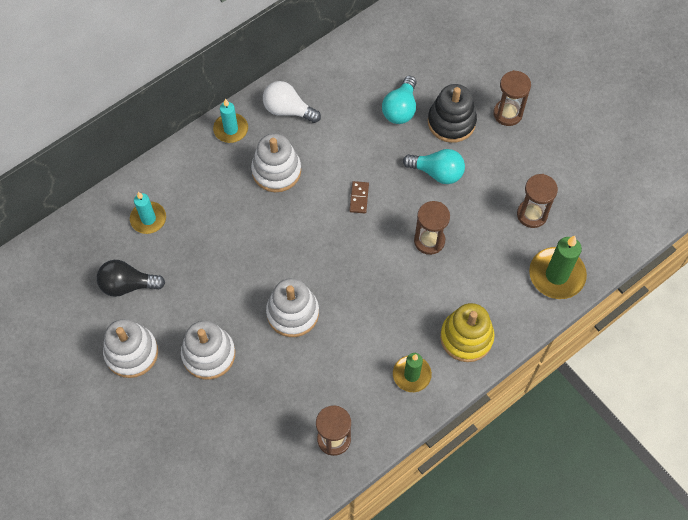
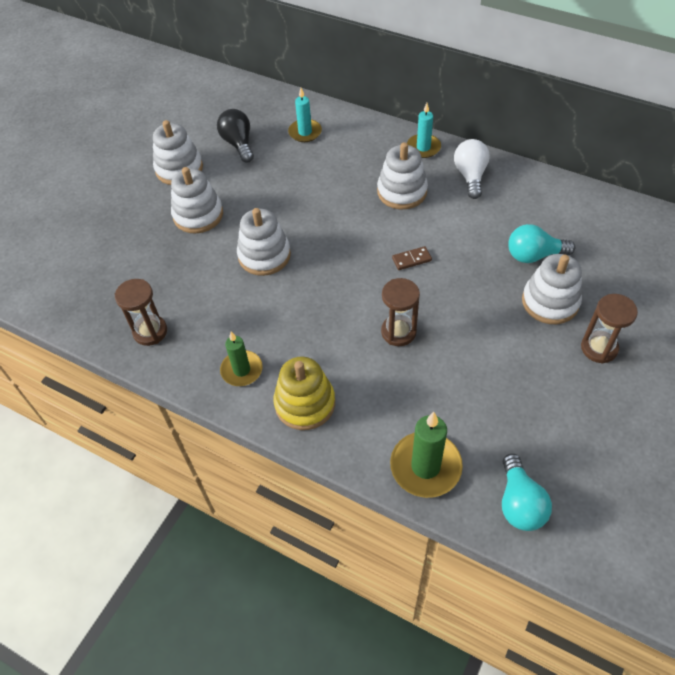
camera: 70 degrees right, 10 degrees down
(437, 172) = (481, 311): turquoise light bulb -> turquoise light bulb (519, 503)
(451, 122) = (550, 302): black stacking toy -> white stacking toy
(532, 214) = (487, 415): brown hourglass -> none

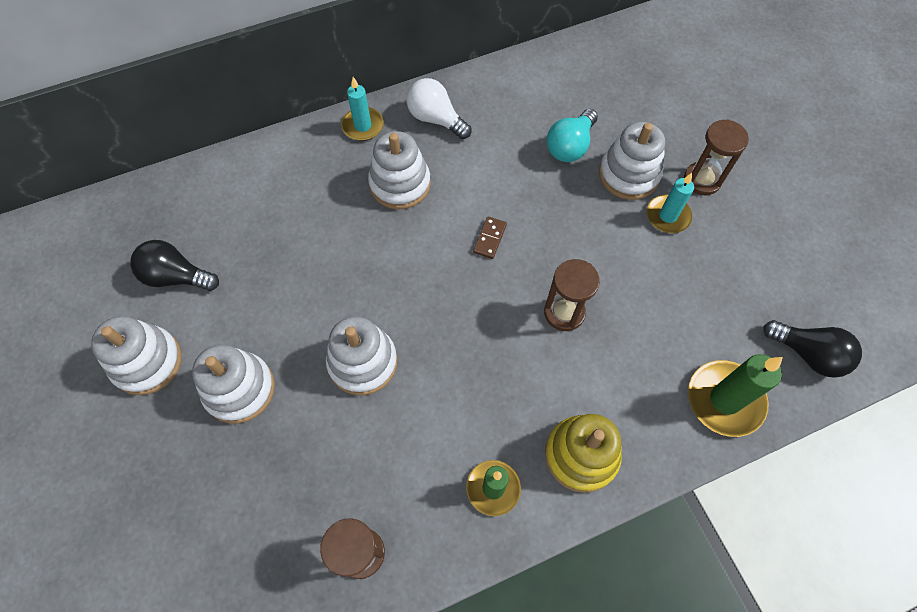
camera: 55 degrees left, 10 degrees up
(305, 132) = (231, 205): turquoise candle -> turquoise candle (667, 216)
(519, 503) = (808, 354): turquoise light bulb -> black light bulb

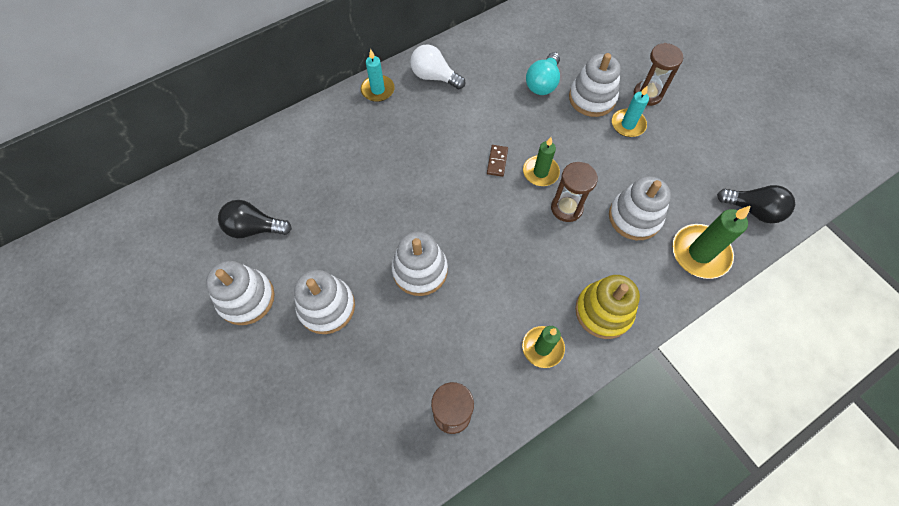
camera: 10 degrees left, 0 degrees up
(400, 184) = (417, 130): white stacking toy -> white stacking toy (634, 217)
(541, 261) = (540, 172): none -> green candle

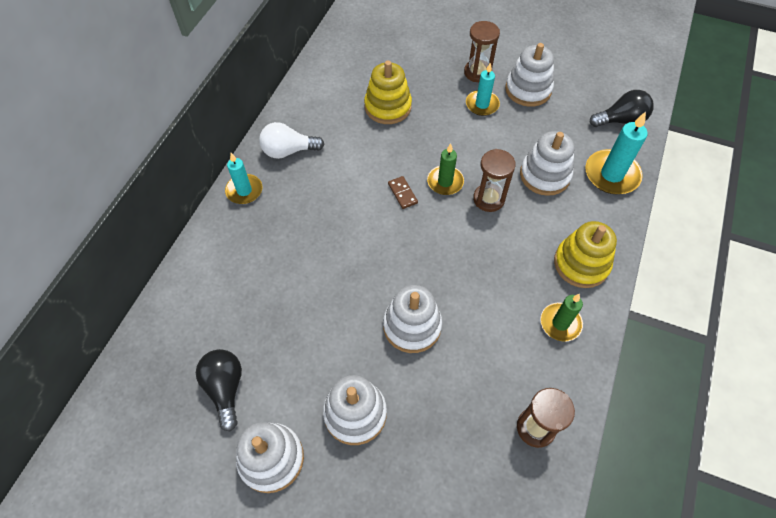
camera: 35 degrees left, 5 degrees down
(254, 228) = (225, 388): black light bulb -> black light bulb turned 105 degrees clockwise
(543, 83) = (388, 107): turquoise light bulb -> yellow stacking toy
(592, 98) = (437, 98): white stacking toy -> white stacking toy (528, 90)
(700, 253) = (611, 174): green candle -> turquoise candle

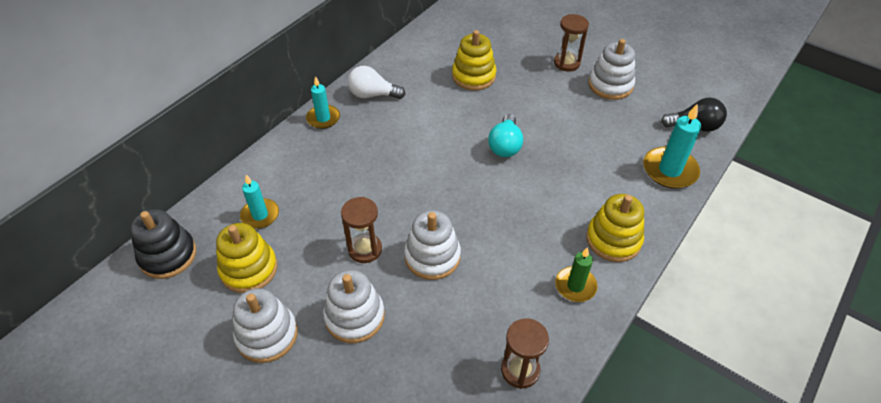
camera: 15 degrees right, 10 degrees down
(130, 395) = (168, 255): none -> black stacking toy
(225, 388) = (249, 269): black light bulb -> yellow stacking toy
(402, 193) = (462, 147): brown domino -> none
(445, 182) = (505, 145): green candle -> turquoise light bulb
(482, 104) = (562, 89): turquoise candle -> turquoise candle (260, 215)
(488, 199) = (541, 167): brown hourglass -> brown hourglass (365, 249)
(544, 175) = (602, 158): white stacking toy -> none

